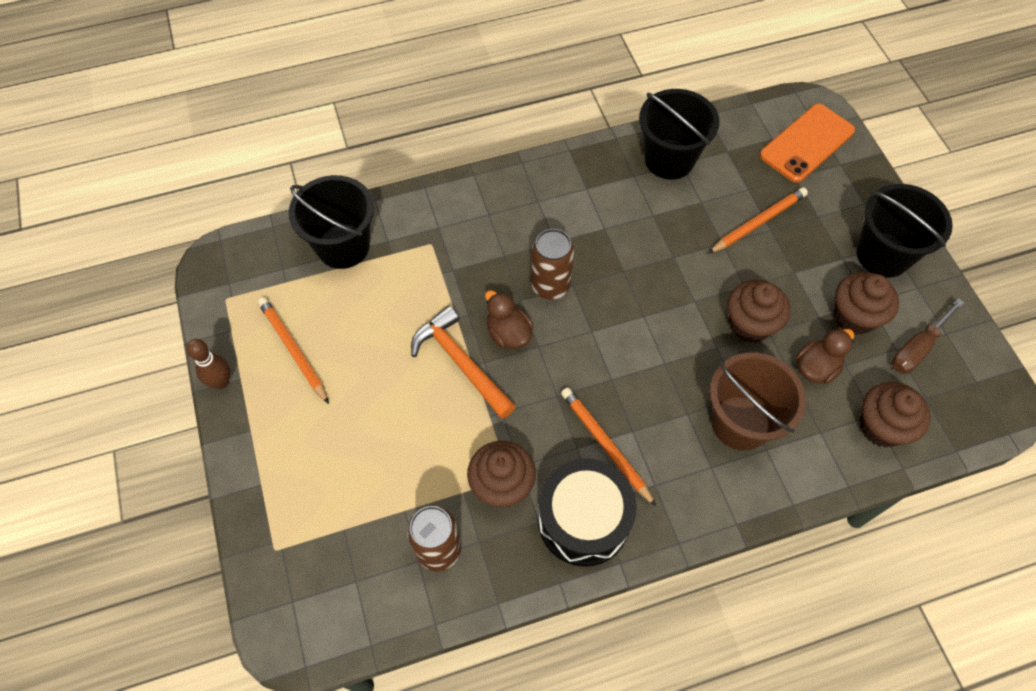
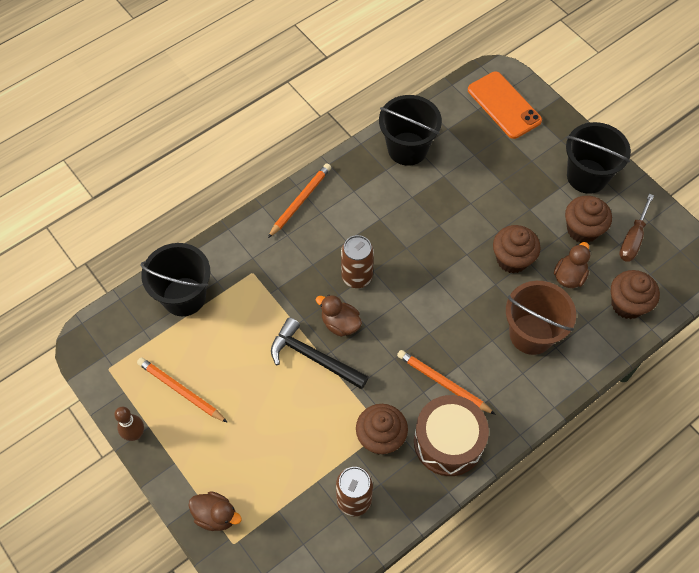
camera: 20 degrees left, 0 degrees up
(269, 509) = (216, 515): none -> brown duck
(460, 363) = (313, 357): orange hammer -> black hammer
(583, 520) = (448, 442): black drum -> brown drum
(758, 222) = (491, 178): orange pencil -> orange pencil (300, 201)
(807, 143) = (504, 105): orange phone -> orange phone turned 60 degrees counterclockwise

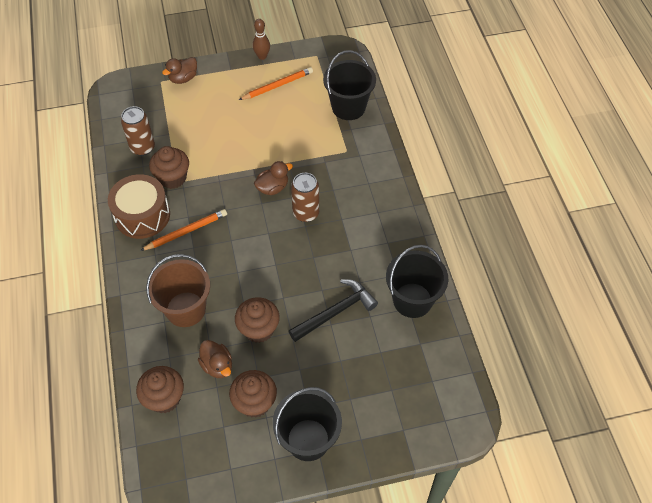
camera: 115 degrees right, 5 degrees down
(300, 201) = (396, 202): orange pencil -> none
(313, 357) = (256, 162): black hammer -> black hammer (335, 312)
(504, 105) = (426, 407): orange phone -> none
(633, 238) = (221, 442): brown screwdriver -> none

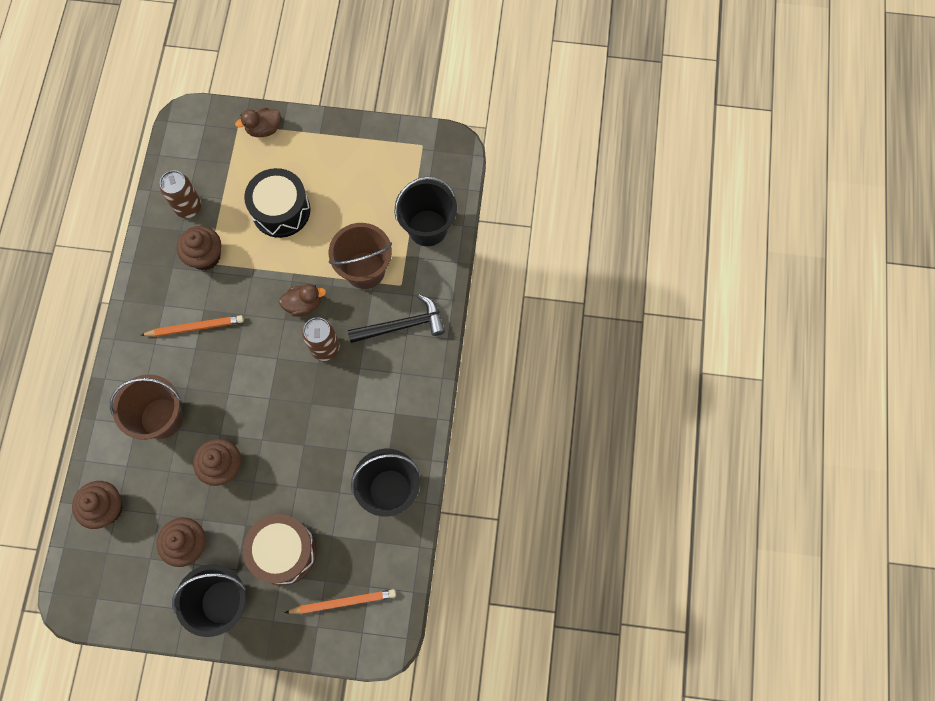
camera: 20 degrees right, 15 degrees up
(142, 215) = (158, 292): brown drum -> brown drum (283, 551)
(217, 366) = (168, 492): brown duck -> none
(223, 128) = (281, 210): none -> black drum
(262, 56) = (361, 126): brown bowling pin -> none
(277, 85) = (362, 172): orange pencil -> orange pencil (343, 602)
(312, 149) = (365, 270): none -> brown bucket
(335, 312) = (307, 475): black hammer -> black hammer (402, 325)

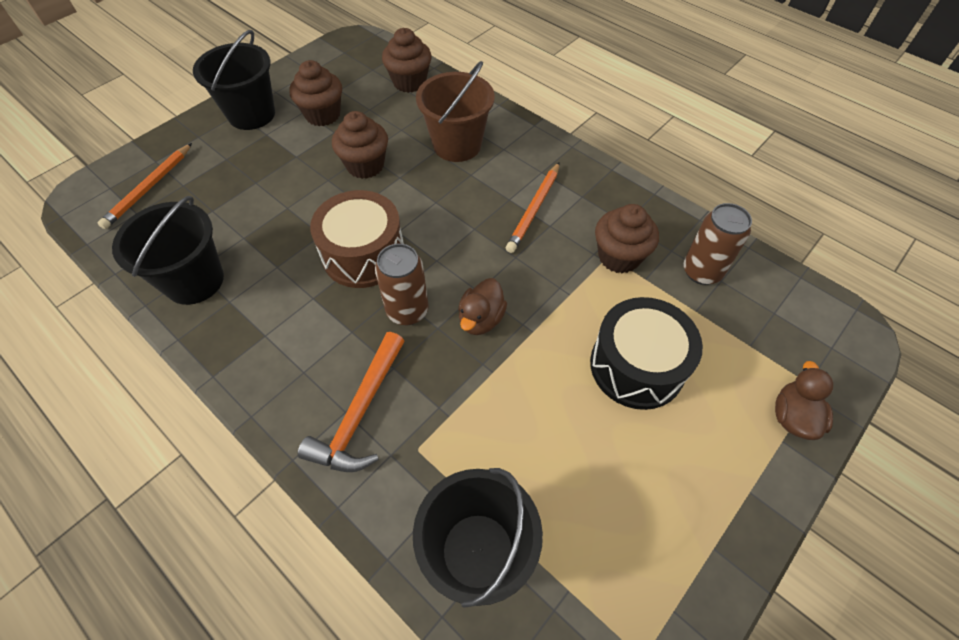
camera: 125 degrees right, 15 degrees down
(283, 551) = (242, 170): brown drum -> brown drum (363, 254)
(365, 270) = (474, 416): brown bucket -> none
(402, 325) = (360, 413): black hammer -> orange hammer

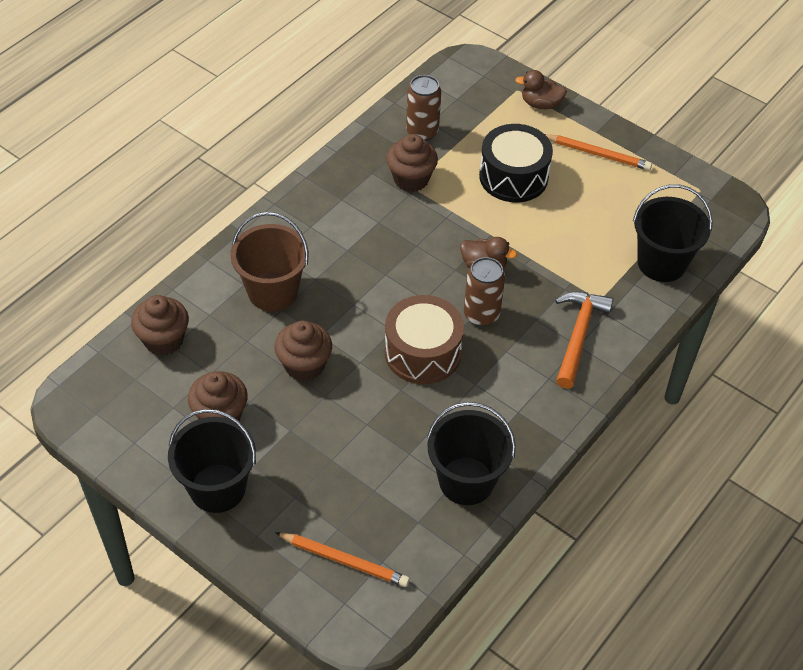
camera: 95 degrees left, 5 degrees down
(360, 413) = (578, 335): orange hammer -> orange hammer turned 90 degrees counterclockwise
(534, 209) = (360, 232): orange pencil -> orange pencil (598, 154)

